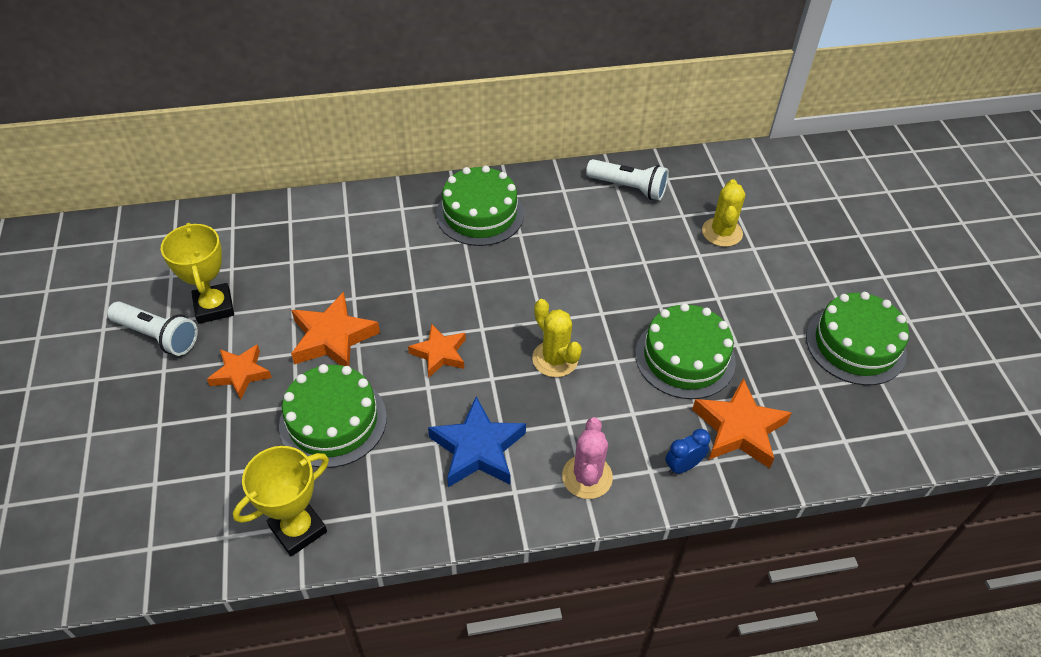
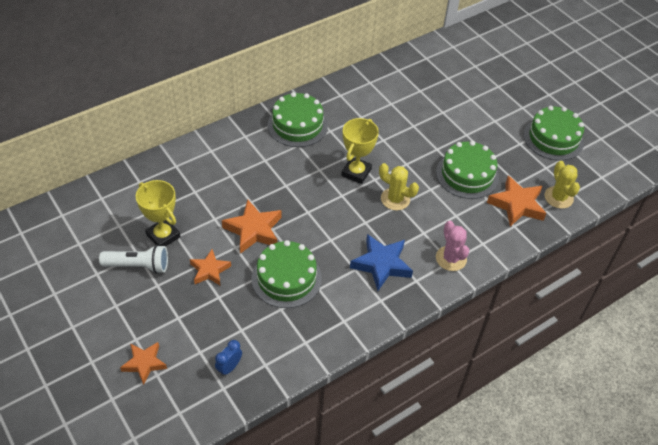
camera: 25 degrees left, 0 degrees up
(298, 529) = (306, 345): yellow trophy -> yellow trophy (356, 172)
(439, 353) = (325, 218): orange star -> orange star (144, 363)
(628, 188) = (379, 82): white flashlight -> none
(683, 466) = (498, 235): blue clock -> blue clock (229, 367)
(722, 232) = (448, 94): yellow cactus -> yellow cactus (558, 197)

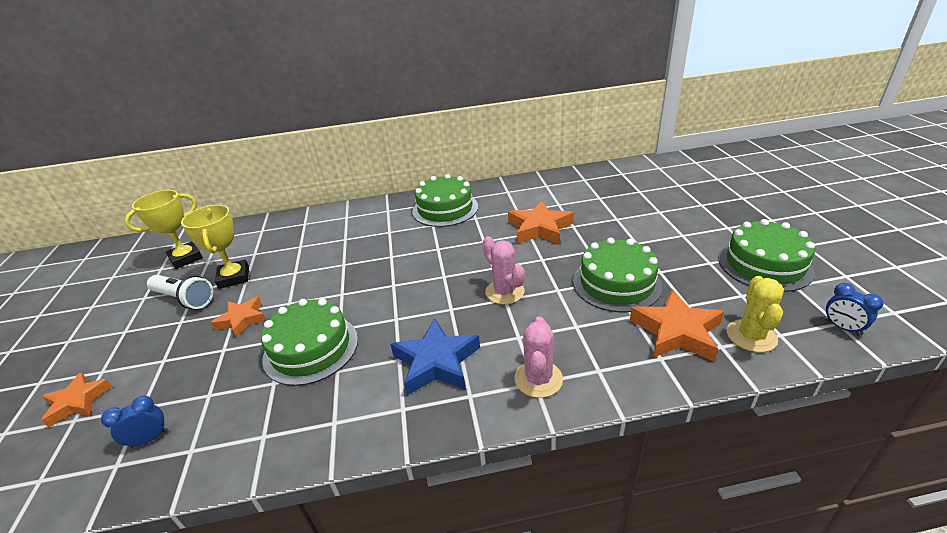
camera: 30 degrees right, 15 degrees down
(253, 230) = (322, 290): orange star -> orange star (539, 228)
(356, 172) = (476, 258): yellow trophy -> yellow trophy (186, 258)
(395, 199) = (504, 292): yellow cactus -> pink cactus
(604, 180) = (842, 328): none -> blue clock

